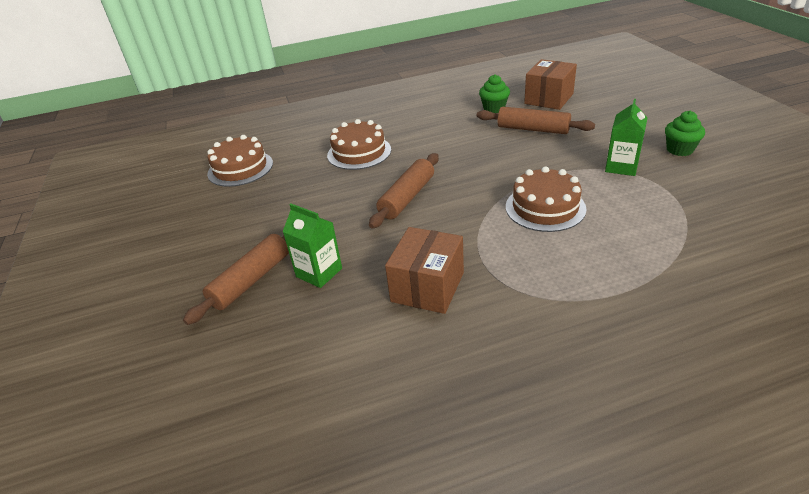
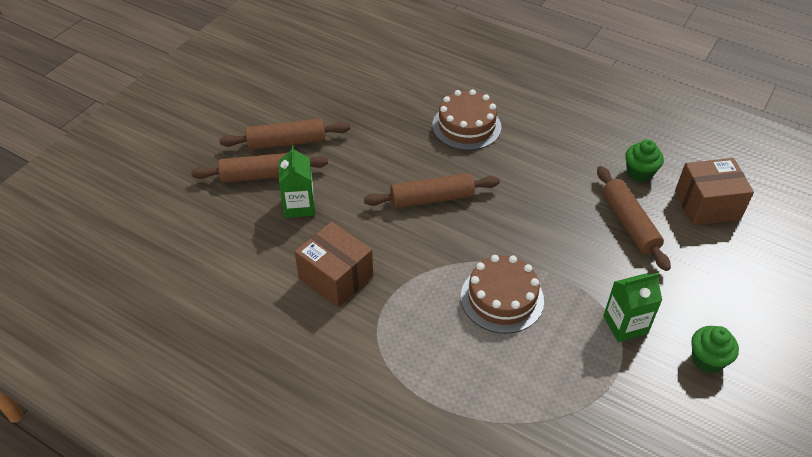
camera: 45 degrees right, 10 degrees up
(237, 247) = (286, 142): none -> brown rolling pin
(240, 168) = (375, 71): brown cake -> none
(427, 287) = (335, 277): brown box -> brown box turned 60 degrees clockwise

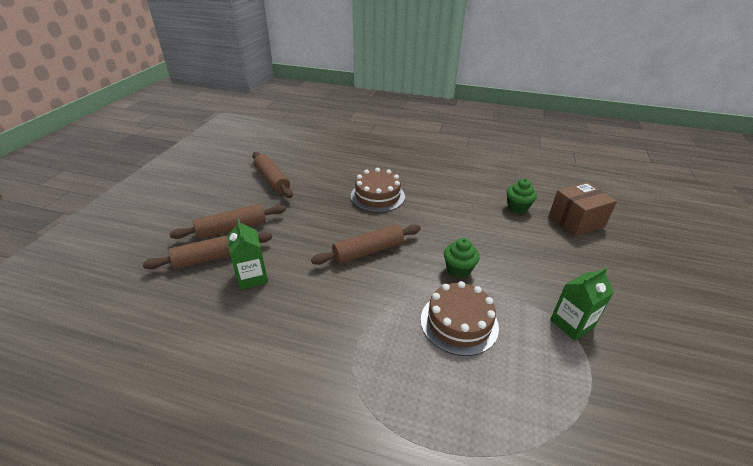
camera: 15 degrees left, 10 degrees down
(335, 277) = (300, 335): brown box -> none
(629, 224) = (530, 243): brown rolling pin -> brown rolling pin (272, 180)
(707, 360) = (653, 340): green cupcake -> green cupcake (458, 270)

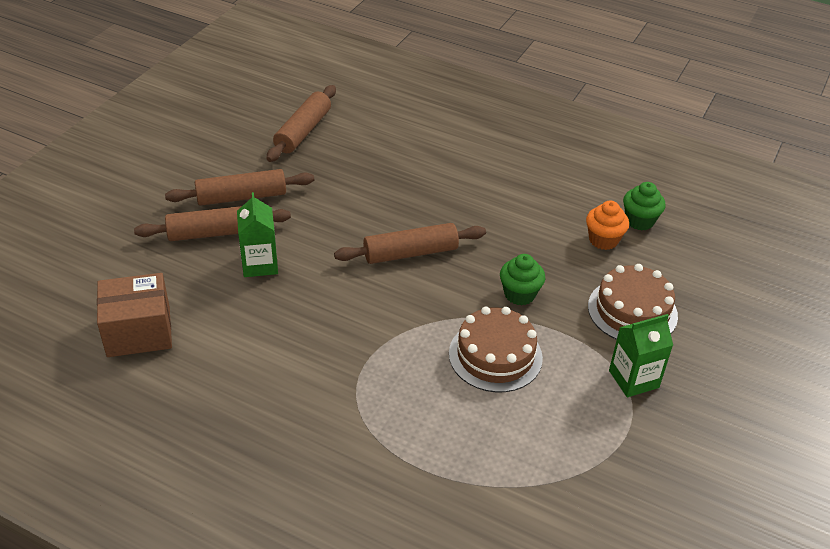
camera: 10 degrees right, 5 degrees up
(272, 180) = (303, 131): brown rolling pin -> brown rolling pin turned 45 degrees clockwise
(377, 196) = (445, 176): brown cake -> brown cake (632, 311)
(500, 223) = (603, 240): none -> orange cupcake
(576, 221) = (715, 252): brown box -> brown box (138, 331)

